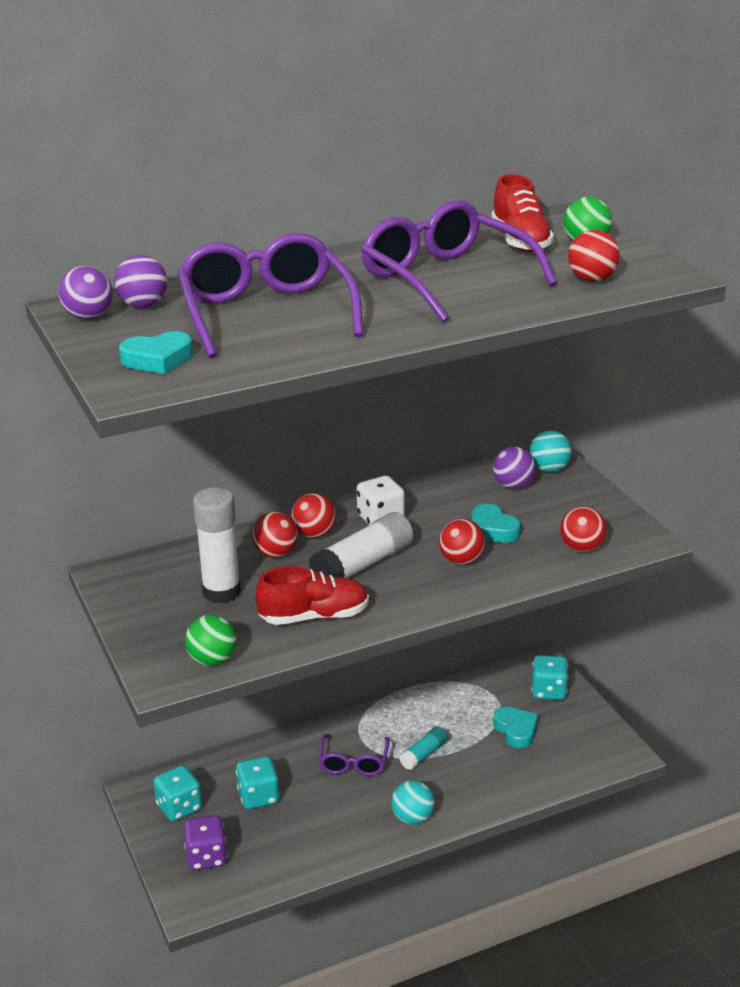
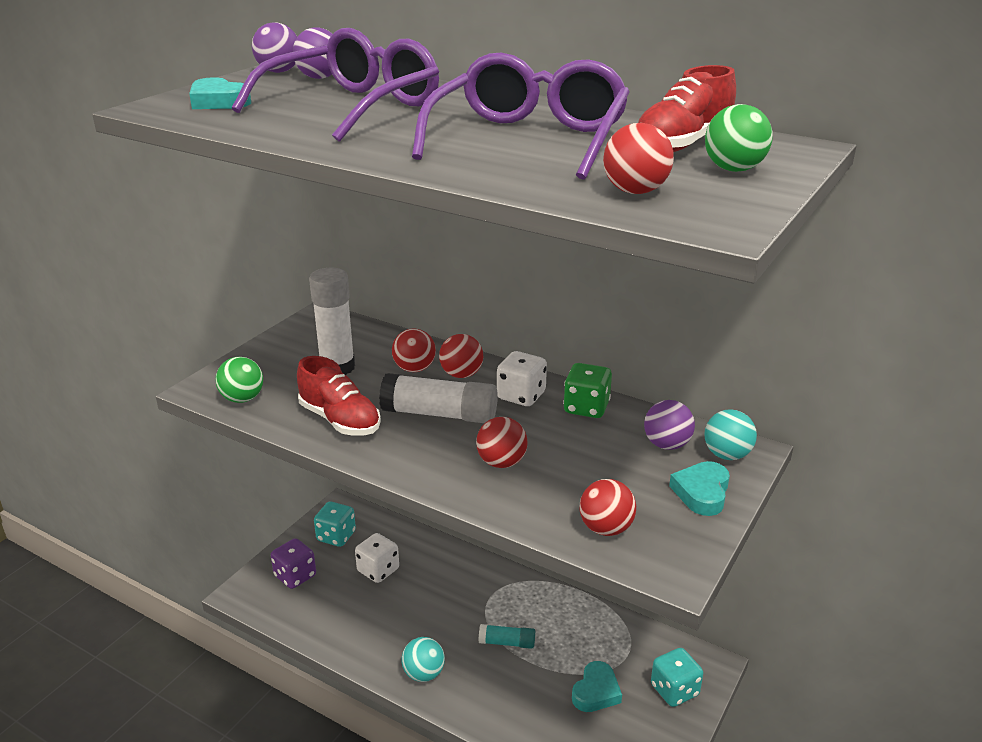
camera: 55 degrees right, 0 degrees up
(258, 796) = (378, 570): turquoise dice -> white dice
(353, 762) = (460, 604): purple glasses -> none
(431, 498) = (586, 408): none -> green dice
(492, 529) = (574, 461): turquoise heart -> turquoise heart (702, 493)

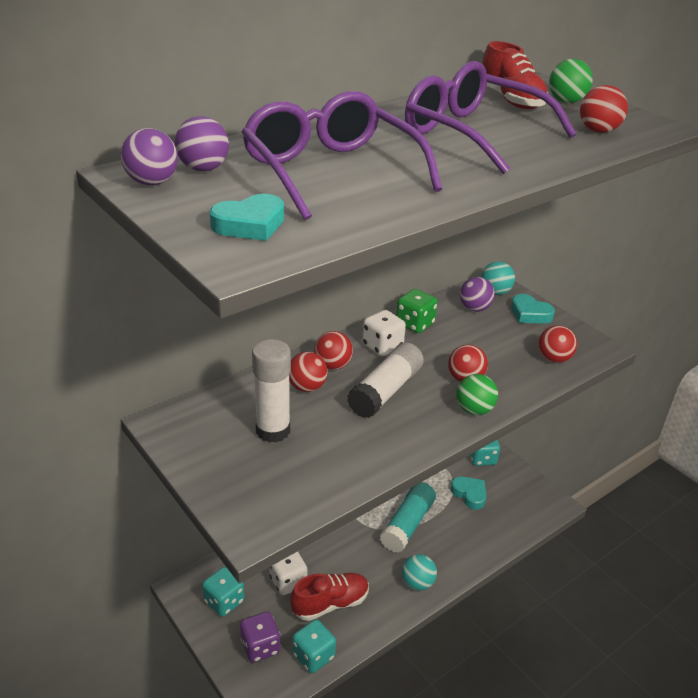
camera: 70 degrees left, 5 degrees up
(242, 399) = (290, 503): green ball -> green ball (474, 410)
(297, 615) = (313, 656): none -> turquoise dice
(340, 420) = (365, 447): red shoe -> red shoe (330, 604)
(507, 642) = (407, 524): turquoise glue stick -> turquoise glue stick, size x1.79

